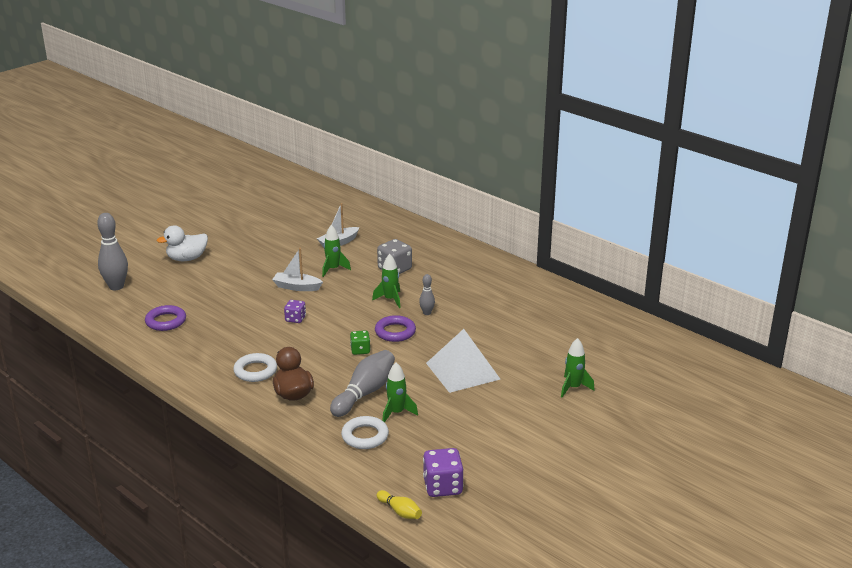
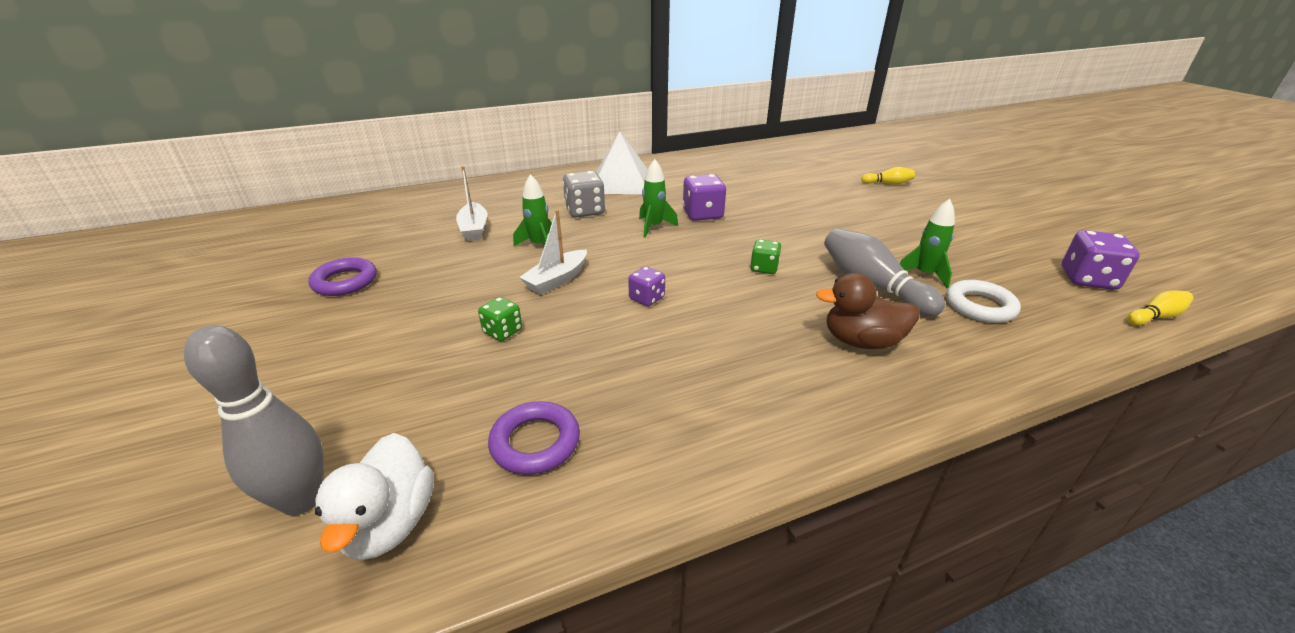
camera: 65 degrees left, 5 degrees up
(187, 259) = (327, 367): white duck -> white duck (389, 523)
(237, 288) = (503, 331): none -> green dice
(255, 371) = (780, 364): white ring -> none
(395, 332) = (733, 239): purple ring -> purple ring (345, 281)
(427, 313) = (702, 214): grey bowling pin -> purple dice
(462, 371) = (839, 221): white pyramid -> white pyramid (621, 182)
(573, 388) = (888, 184): green rocket -> yellow bowling pin

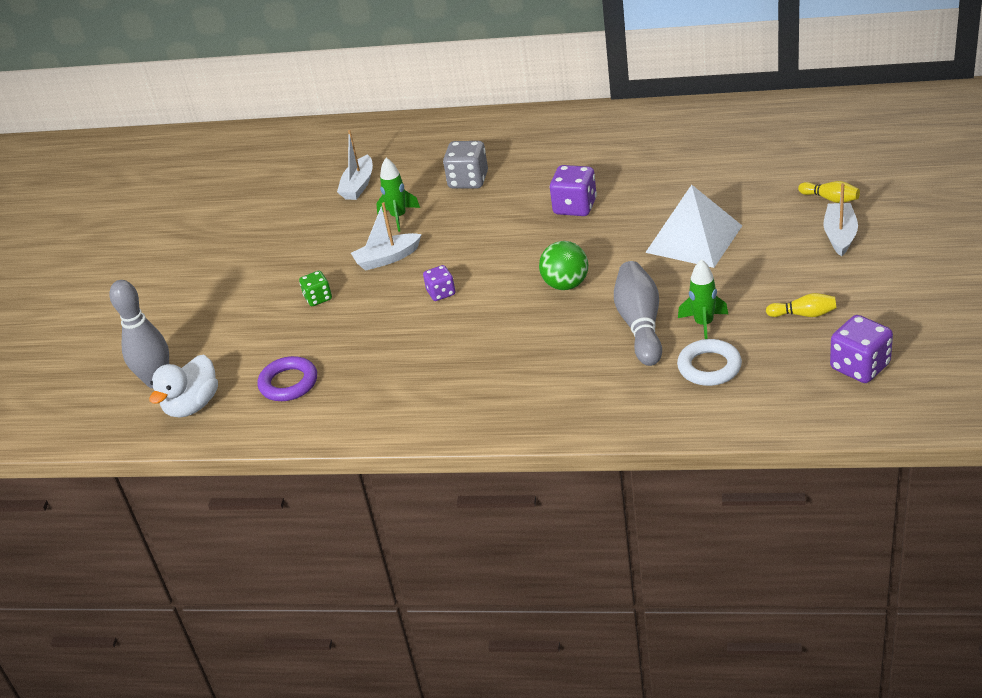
camera: 35 degrees right, 5 degrees up
(345, 281) = (236, 226): purple ring -> none
(621, 182) = (535, 144): white pyramid -> white pyramid (693, 239)
(654, 227) = (514, 214): green rocket -> none
(764, 268) = (566, 284): green dice -> green ball
(861, 341) = (566, 372): brown duck -> none
(928, 201) = (840, 235): none -> white boat
(1155, 317) = (858, 416): yellow bowling pin -> yellow bowling pin (804, 314)

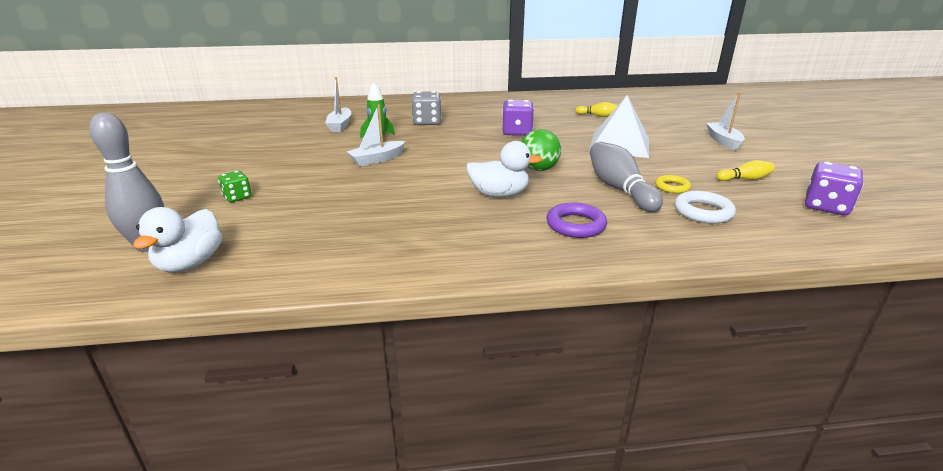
camera: 20 degrees left, 10 degrees down
(288, 383) = (301, 240): purple ring -> purple ring (575, 225)
(318, 298) = (320, 183): green dice -> green dice (237, 197)
(441, 293) = (433, 176): purple dice -> none
(501, 327) = (499, 194): none -> white duck
(704, 324) = (672, 187): green rocket -> yellow ring
(830, 199) = (697, 126): yellow bowling pin -> yellow bowling pin (597, 116)

